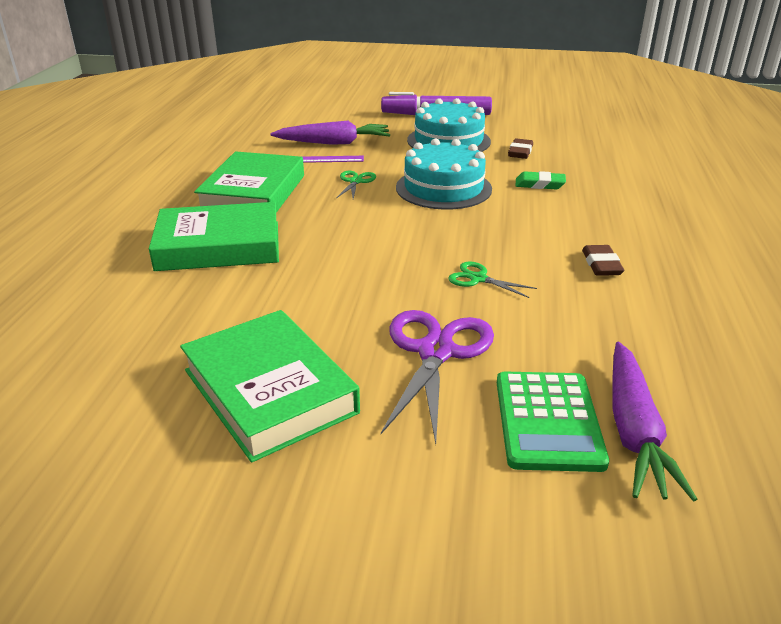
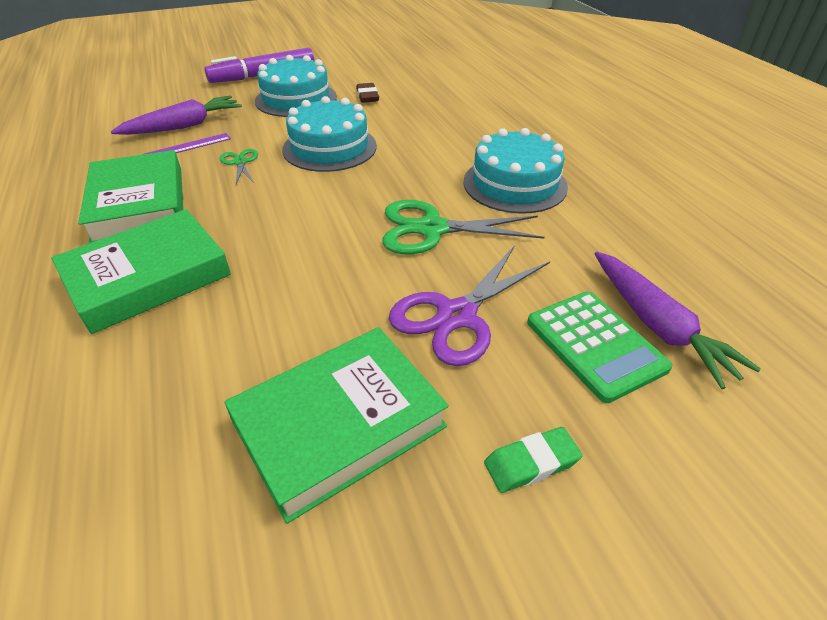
camera: 30 degrees left, 10 degrees up
(270, 391) = (339, 424): green book -> green book turned 60 degrees counterclockwise
(436, 352) = (457, 315): purple scissors -> purple scissors turned 120 degrees counterclockwise
(478, 279) = (432, 229): green scissors -> green scissors, size x1.96
(539, 184) = (408, 123): green eraser -> green eraser (531, 463)
(601, 264) = (514, 184): brown eraser -> turquoise cake

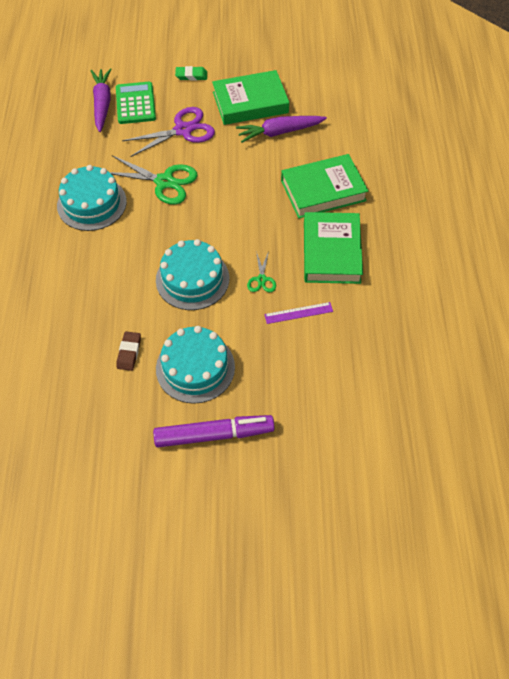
camera: 160 degrees left, 15 degrees up
(184, 126) = (300, 347): purple carrot -> purple carrot (279, 132)

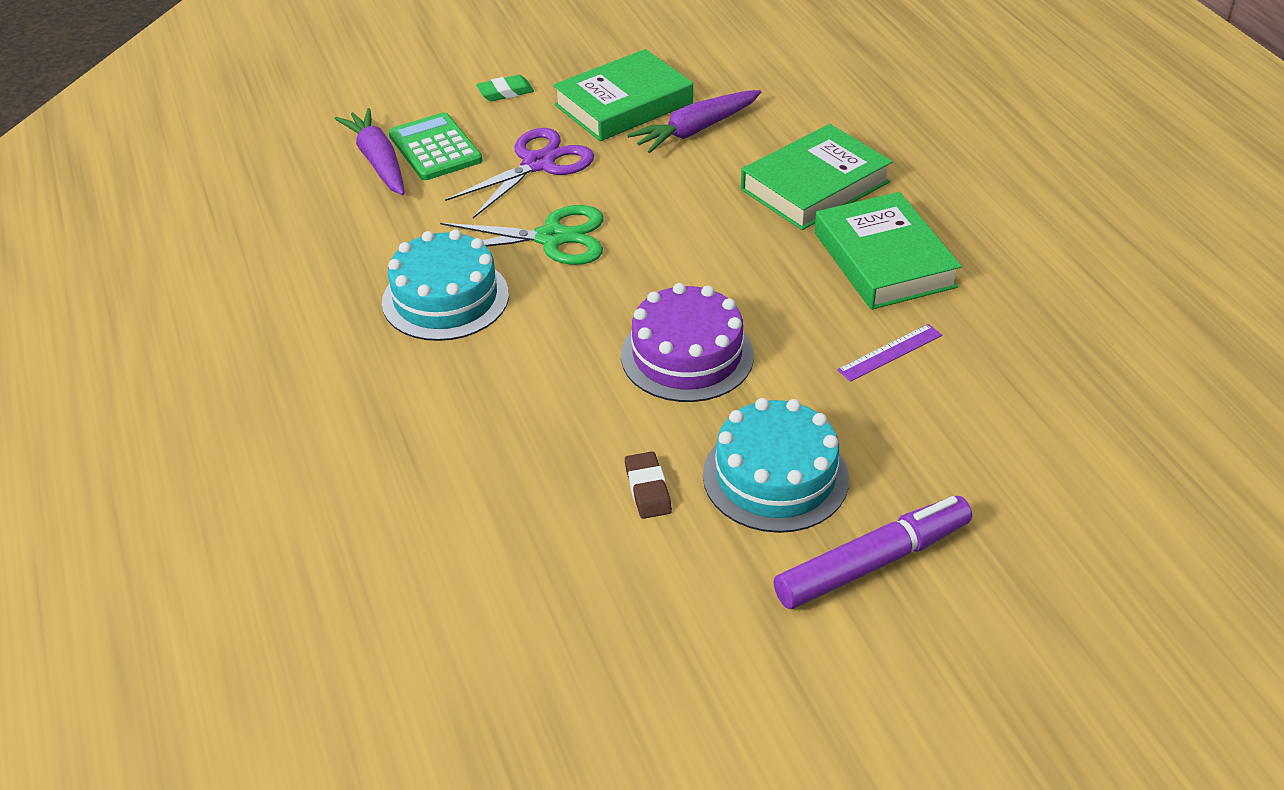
camera: 20 degrees left, 15 degrees down
(192, 279) = (687, 355): turquoise cake -> purple cake
(261, 279) = (800, 325): green scissors -> none

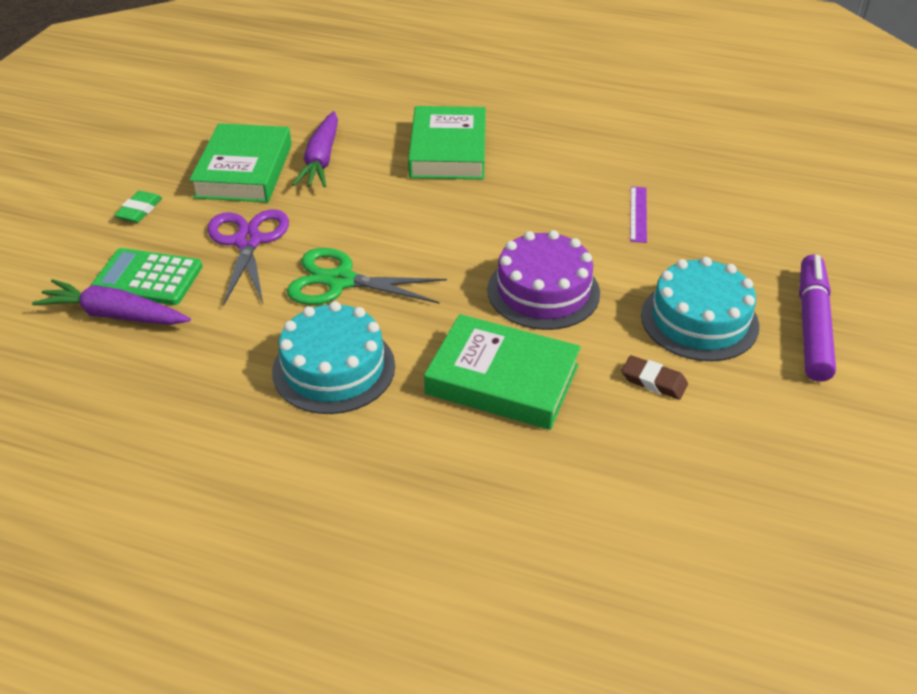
camera: 50 degrees left, 0 degrees up
(552, 238) = (340, 281): green scissors -> green scissors turned 120 degrees counterclockwise
(883, 259) = (552, 168): green book -> green book (502, 379)

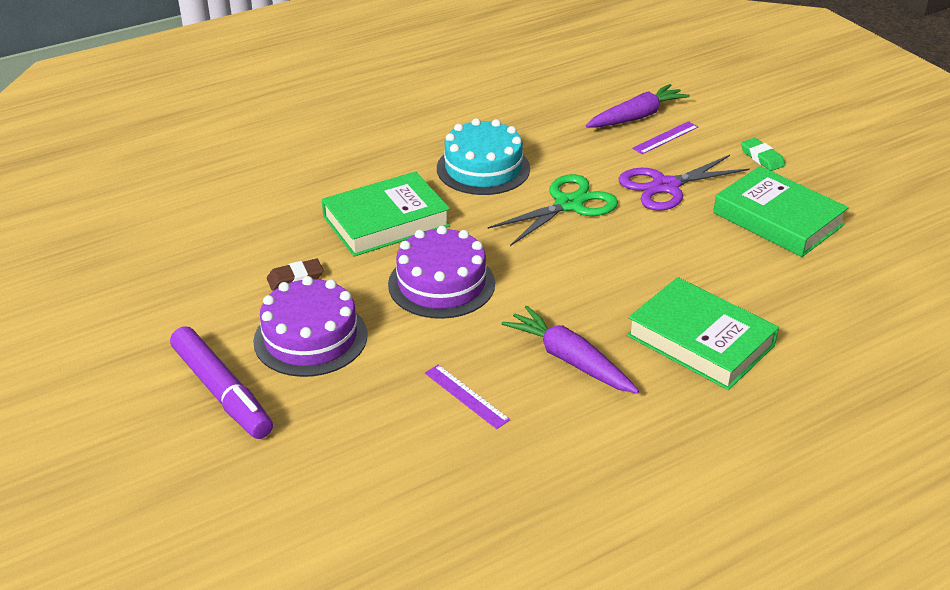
camera: 130 degrees right, 5 degrees down
(148, 278) = (665, 137): green calculator -> purple ruler
(248, 241) = (665, 186): purple scissors -> purple scissors turned 120 degrees clockwise
(321, 160) = (757, 262): purple carrot -> purple carrot (569, 360)
(699, 320) = (310, 338): turquoise cake -> purple cake

